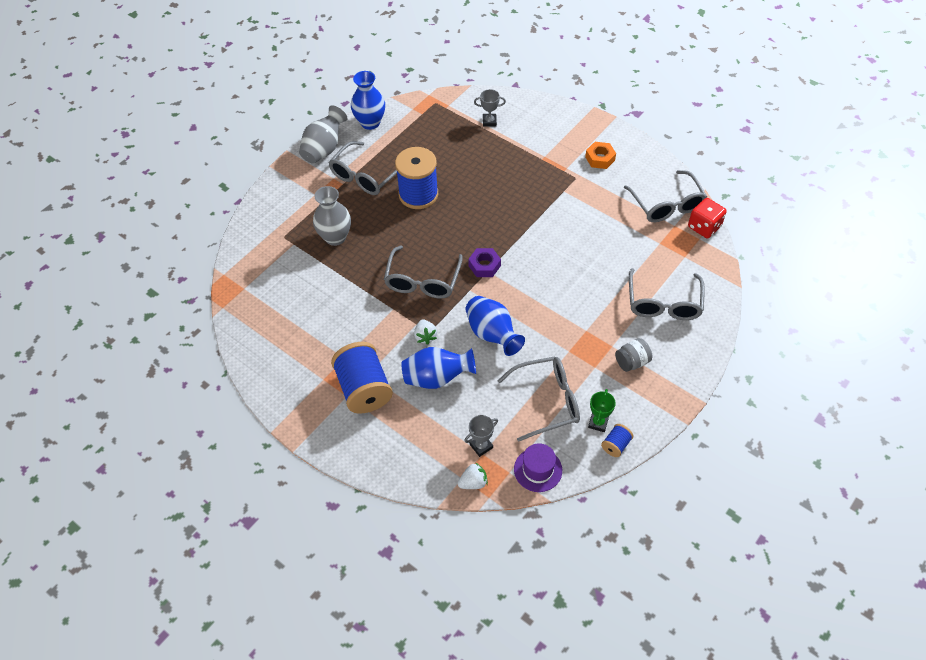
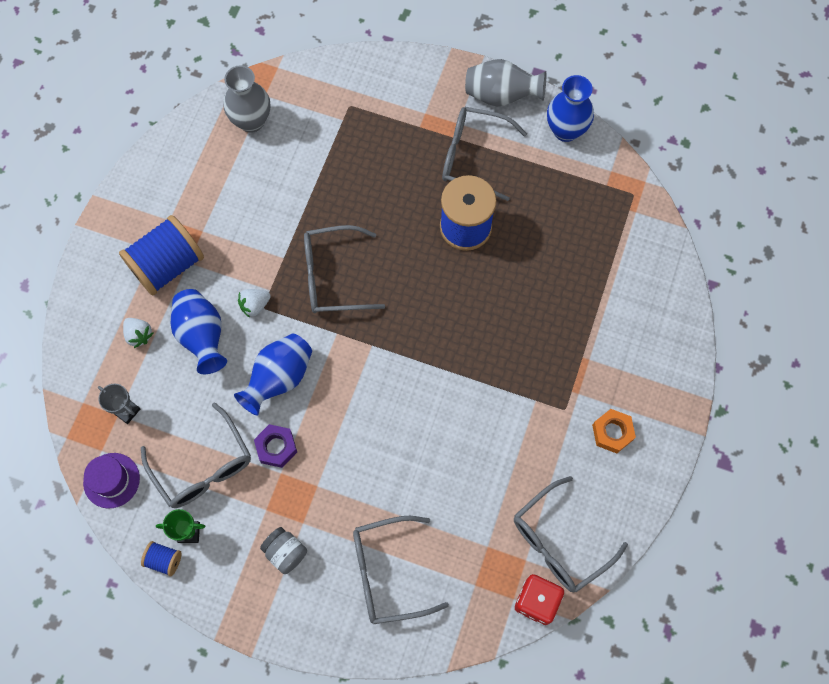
camera: 70 degrees right, 15 degrees up
(335, 237) = (367, 159): grey vase -> grey vase (251, 121)
(473, 482) = (80, 416): white strawberry -> white strawberry (139, 335)
(484, 265) = (378, 339): purple nut -> purple nut (276, 447)
(489, 121) = (625, 271): grey trophy -> none

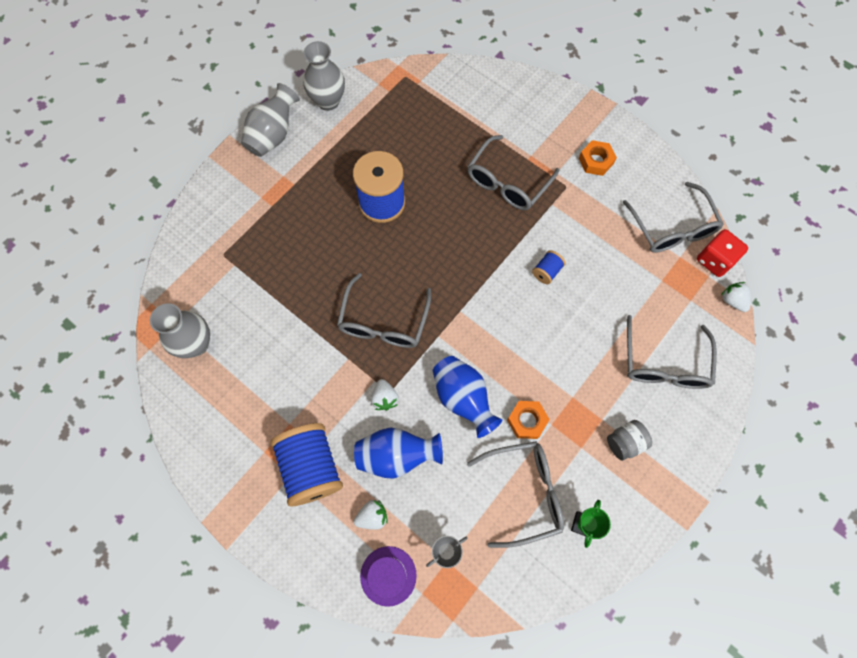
camera: 70 degrees left, 0 degrees up
(111, 480) = (510, 585): purple hat -> purple hat (388, 575)
(164, 560) = (602, 555): blue spool -> blue spool (546, 271)
(276, 447) = (527, 421): purple nut -> orange nut
(473, 157) = (320, 175): grey glasses -> grey glasses (507, 182)
(492, 633) = (732, 300): none -> white strawberry
(565, 130) = (328, 101): blue vase -> grey vase

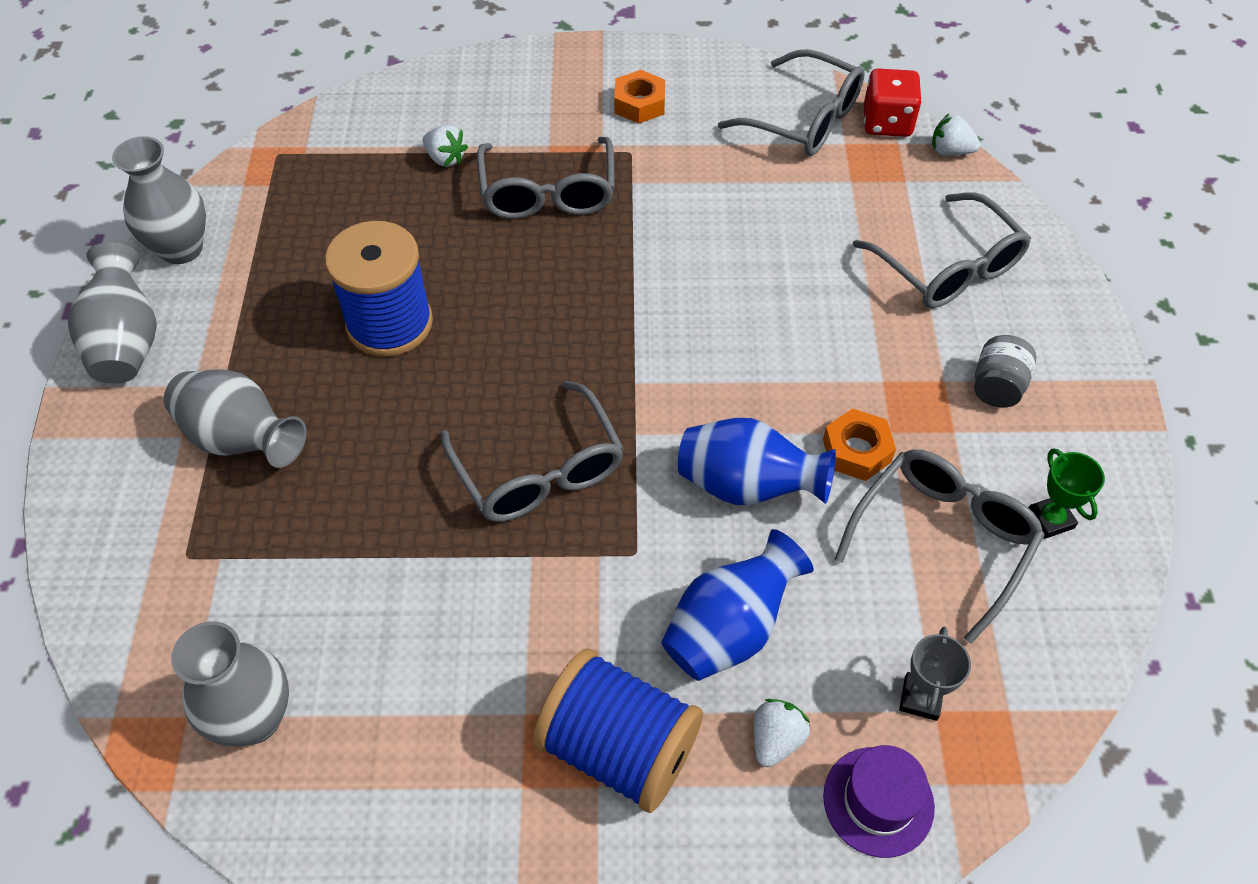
camera: 40 degrees left, 15 degrees down
(281, 216) = (241, 439): none -> grey vase
(384, 398) = (637, 567): white strawberry -> white strawberry (445, 158)
(546, 271) = (703, 261): blue spool -> none

